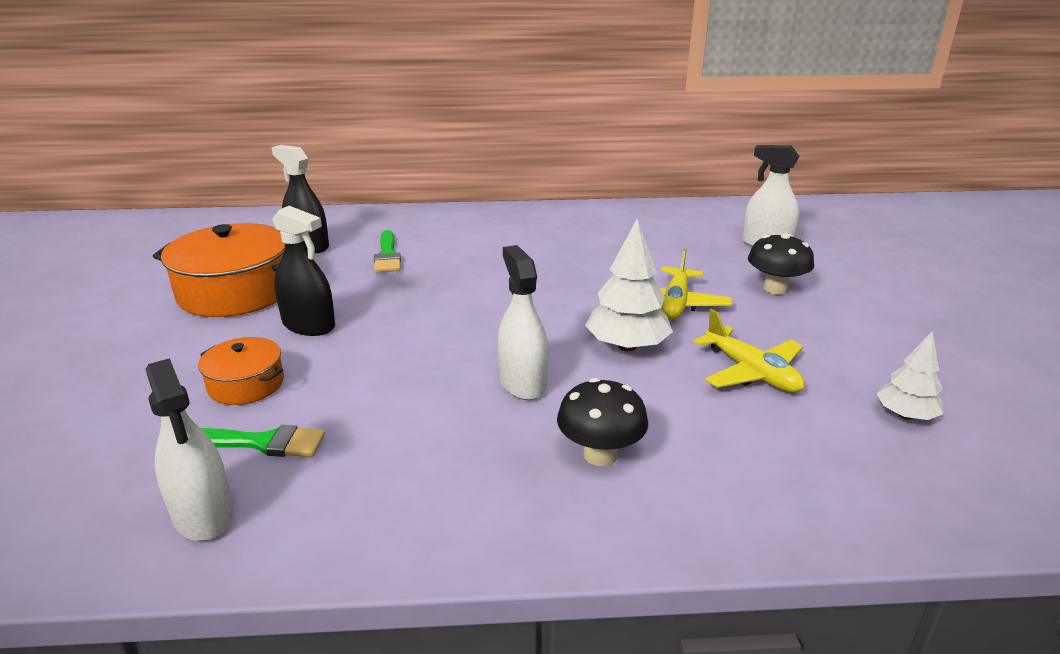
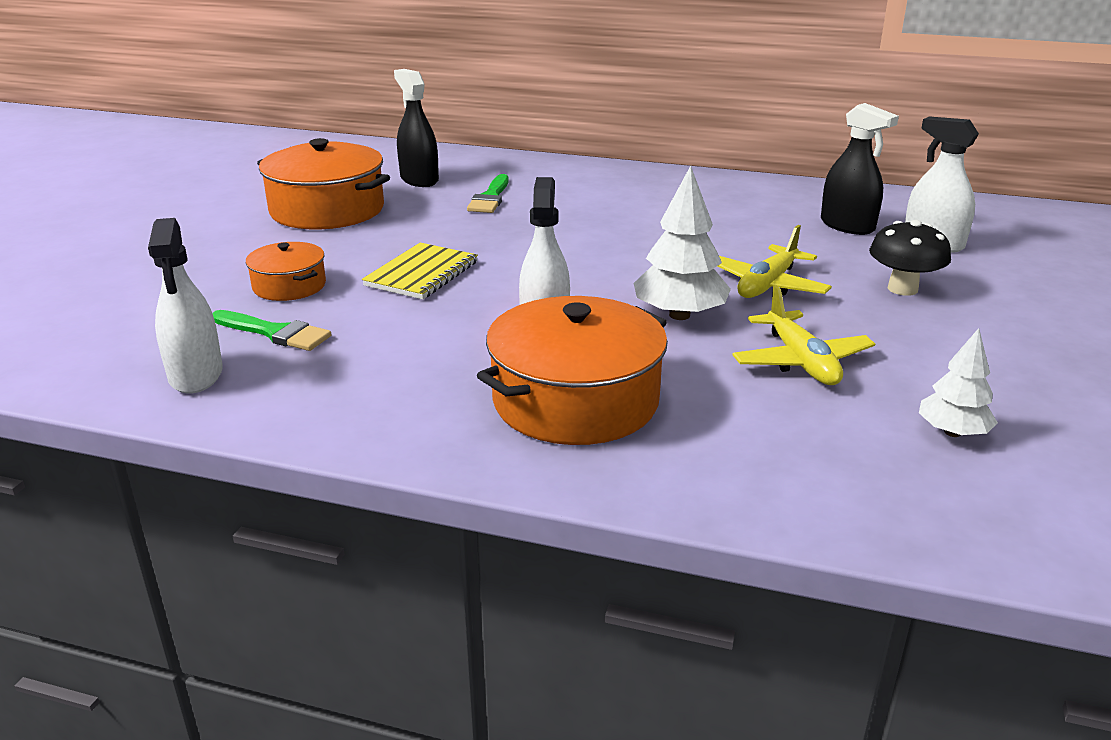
camera: 20 degrees right, 0 degrees up
(309, 325) = (374, 247): black spray bottle -> black spray bottle (847, 225)
(372, 346) = (422, 274): none -> yellow notebook
(600, 454) = (575, 400): black mushroom -> orange pot

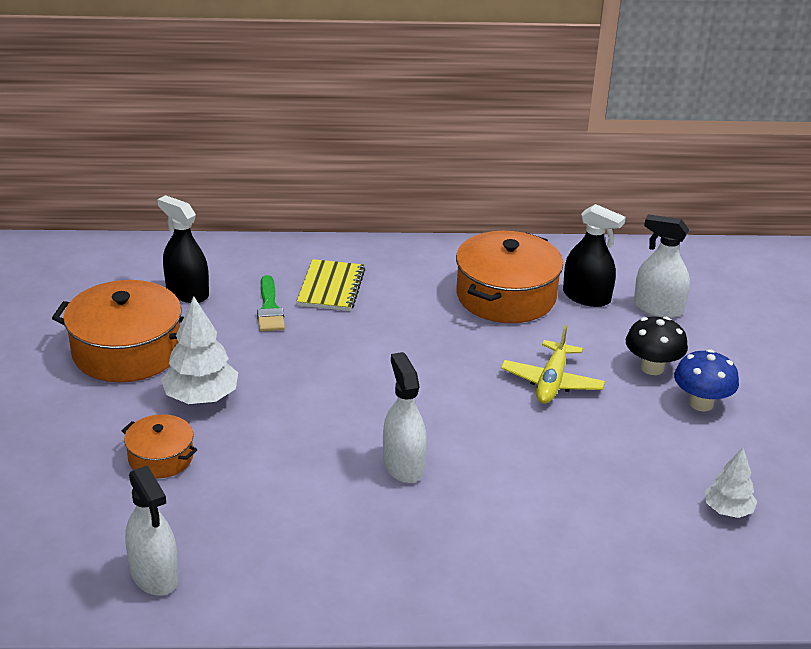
camera: 20 degrees left, 5 degrees up
(275, 333) = (187, 515): green brush -> none
(422, 274) = (267, 421): yellow notebook -> yellow notebook (331, 287)
(575, 400) = (465, 536): orange pot -> orange pot (506, 296)
(679, 315) = (499, 430): white tree -> white tree (201, 397)
(801, 361) = (606, 462): yellow plane -> none
(955, 327) = (701, 403): none -> blue mushroom

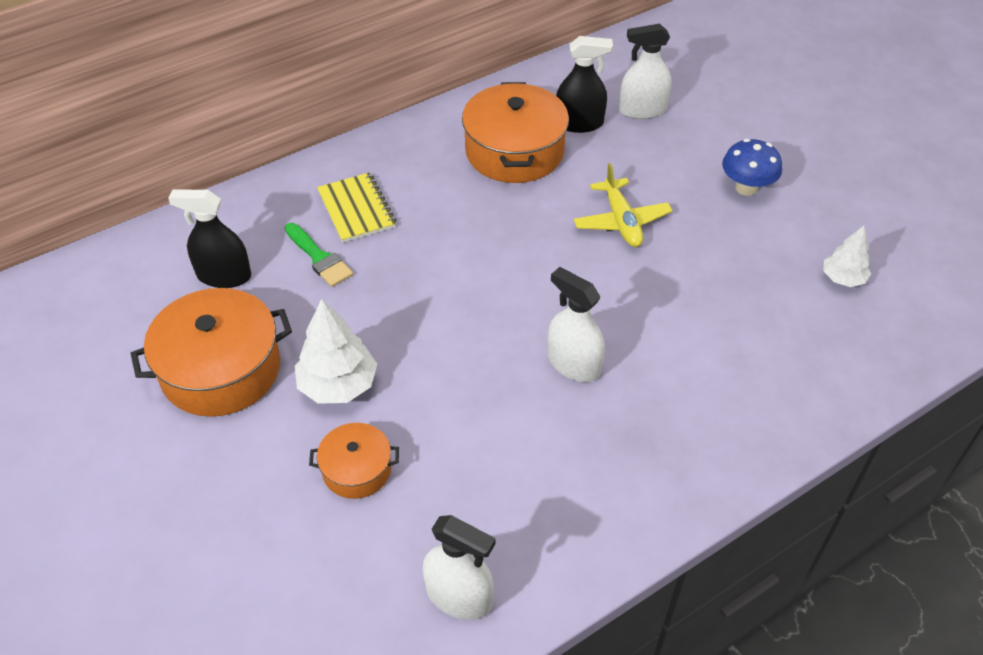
camera: 30 degrees left, 15 degrees up
(652, 368) = (684, 171): black mushroom -> none

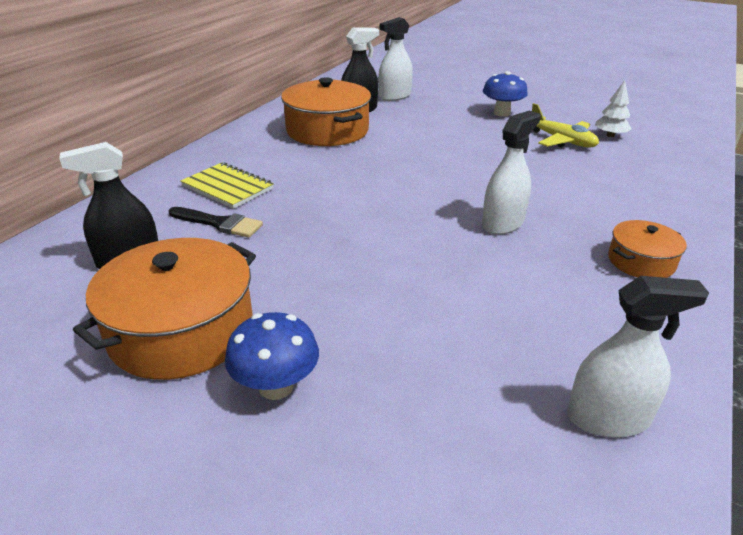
camera: 30 degrees left, 15 degrees down
(251, 452) = (276, 386): none -> blue mushroom
(319, 258) = (219, 223): green brush -> black brush
(338, 385) = (319, 300): white tree -> none
(357, 469) = (401, 357): orange pot -> orange pot (641, 261)
(573, 364) = (502, 223): white spray bottle -> white spray bottle turned 120 degrees clockwise
(621, 221) = (443, 144): yellow plane -> yellow plane (562, 141)

